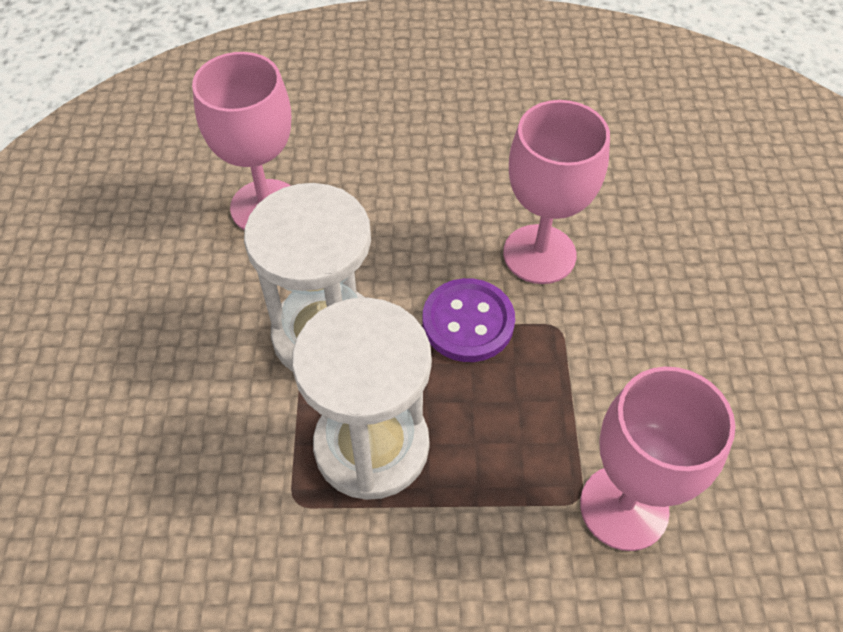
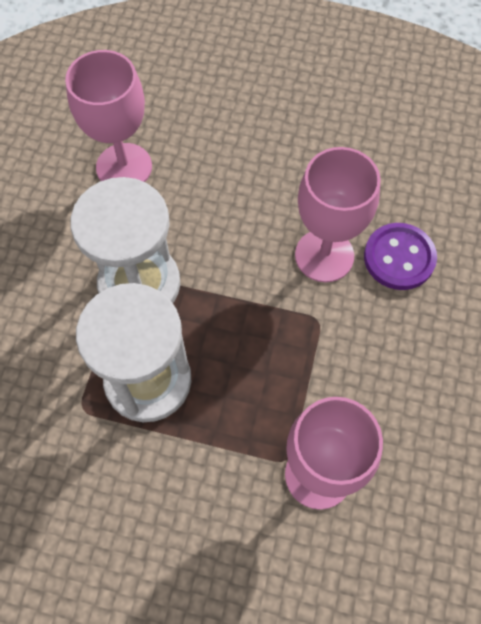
camera: 15 degrees right, 10 degrees up
(468, 322) = (249, 299): purple button -> purple button (399, 258)

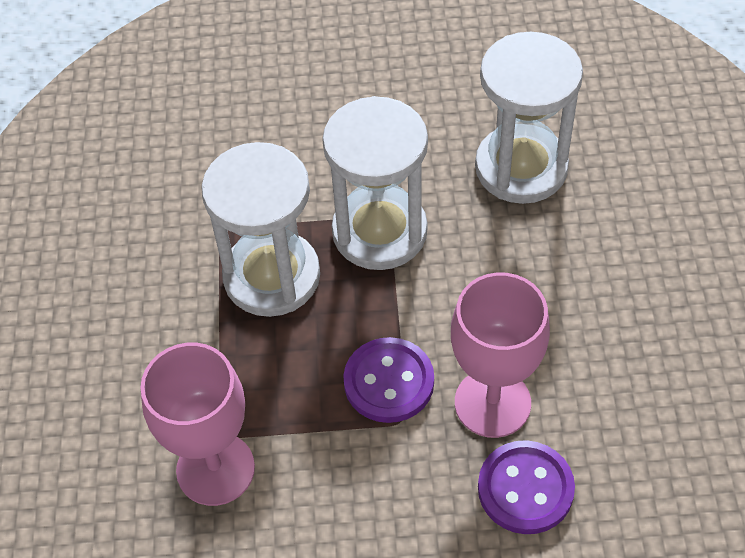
camera: 75 degrees right, 10 degrees down
(124, 167) = (521, 167): pink goblet -> white hourglass
(282, 320) = (389, 382): none -> purple button

